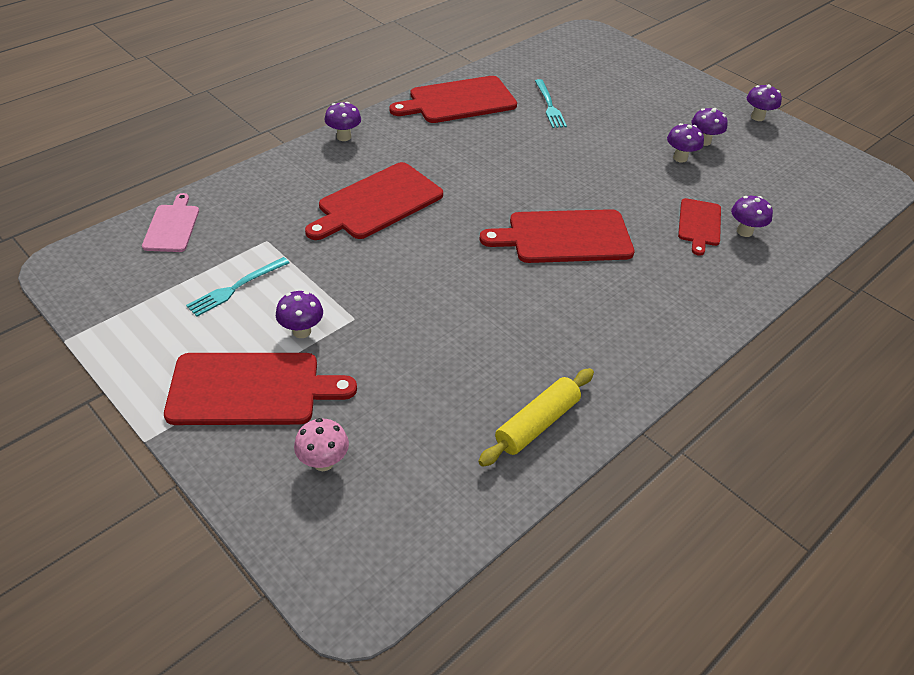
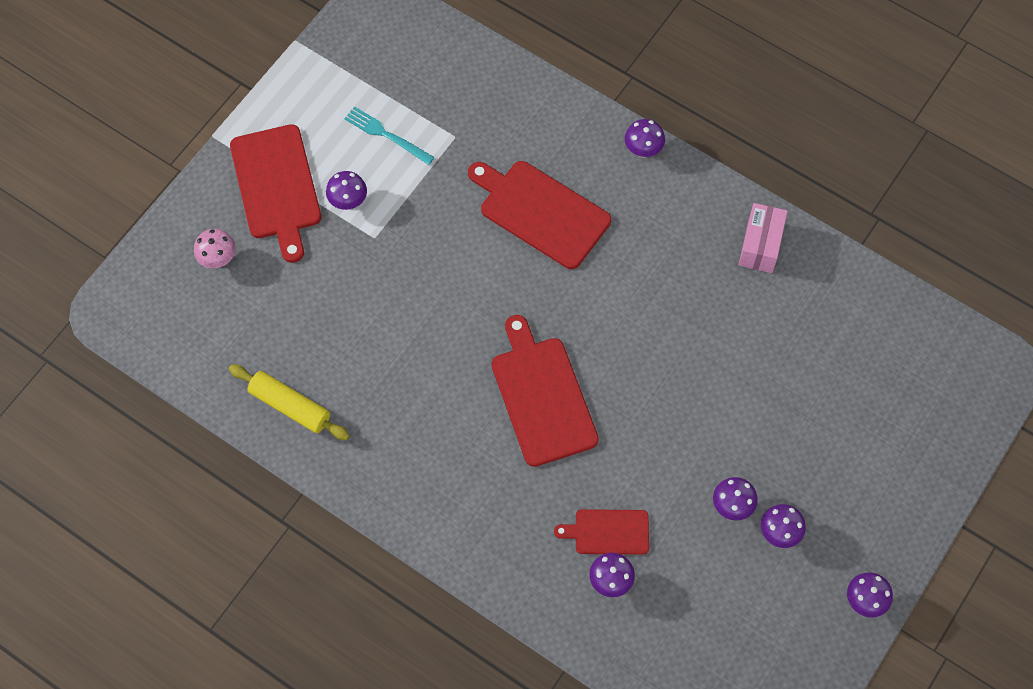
camera: 80 degrees right, 20 degrees up
(172, 226) = (451, 56): pink cutting board -> none
(458, 101) = (760, 245): red cutting board -> pink box
(549, 105) = (790, 346): turquoise fork -> none

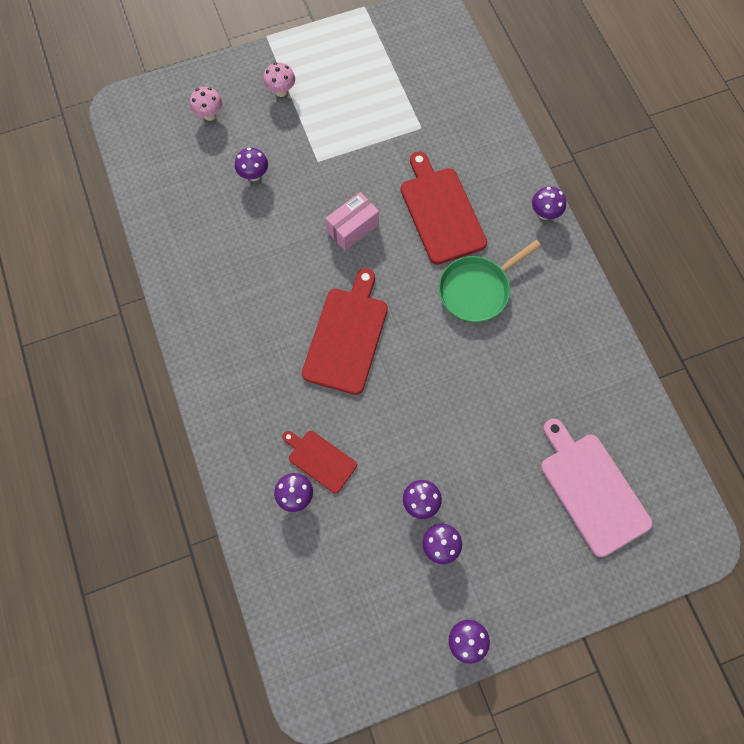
camera: 35 degrees right, 5 degrees up
(276, 187) = (281, 91): red cutting board -> pink mushroom
(290, 406) = (180, 236): yellow rolling pin -> none
(348, 202) = (319, 128): purple mushroom -> purple mushroom (254, 175)
(386, 135) = (377, 100): turquoise fork -> none
(634, 268) = (477, 290): none -> green pan
(760, 245) = (580, 331): pink box -> pink box (353, 228)
(876, 388) = (592, 489): none -> pink cutting board

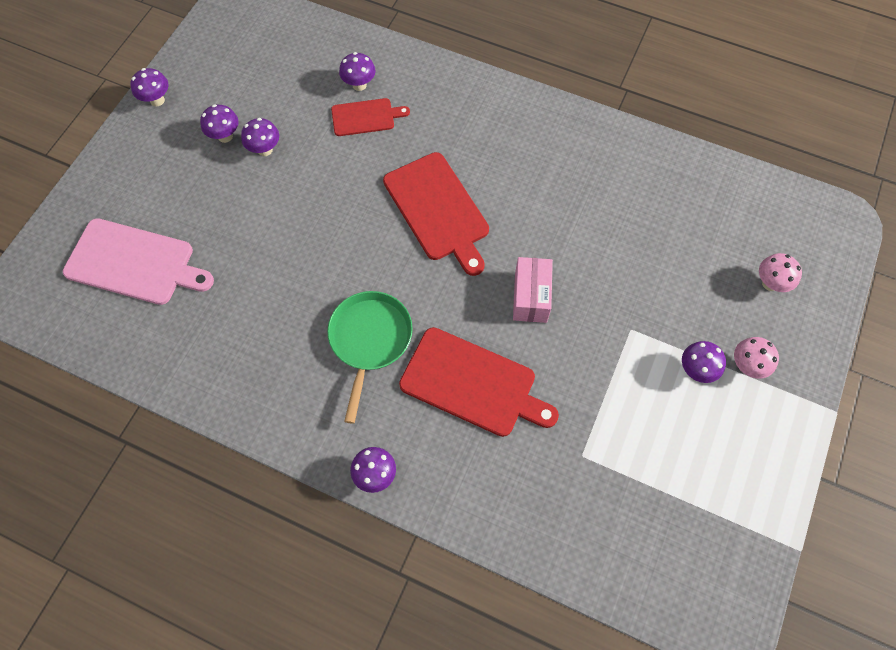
camera: 135 degrees right, 5 degrees down
(254, 175) = (664, 267): purple mushroom -> purple mushroom (695, 370)

